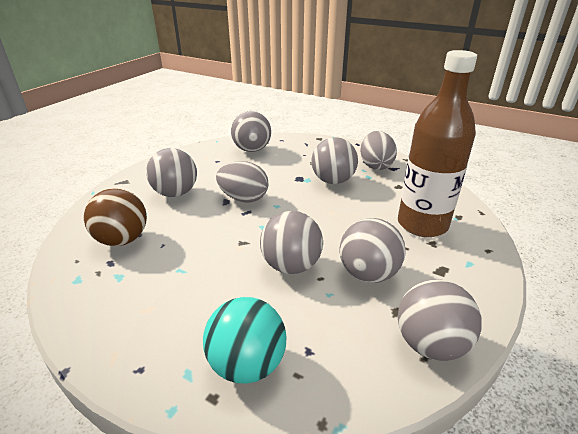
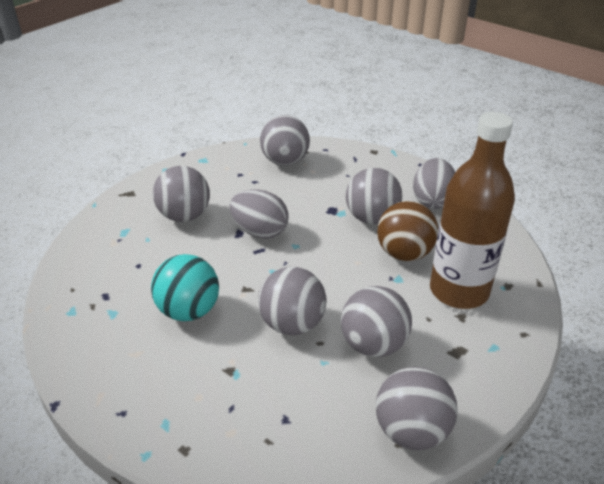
camera: 10 degrees right, 5 degrees up
(122, 240) = (120, 270): brown ball -> brown ball (404, 253)
(247, 364) = (222, 423): turquoise ball -> turquoise ball (189, 311)

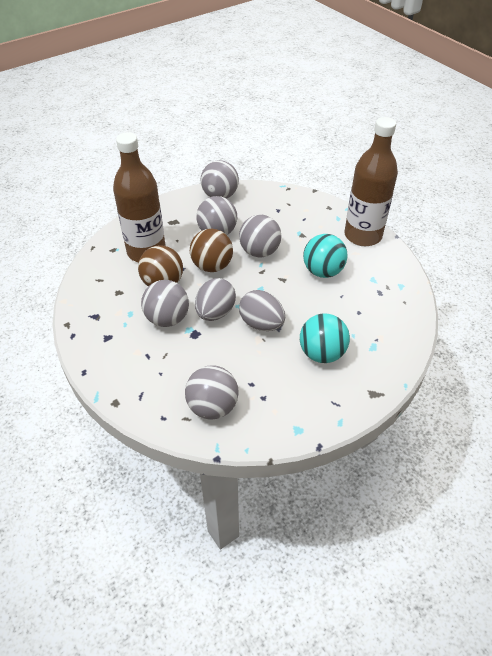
camera: 165 degrees left, 10 degrees up
(119, 391) = (363, 235): none -> brown bottle
(184, 216) = (322, 353): grey ball -> turquoise ball
(353, 288) = (212, 266): none -> brown ball
(432, 201) = (107, 326): grey egg -> grey egg (215, 312)

